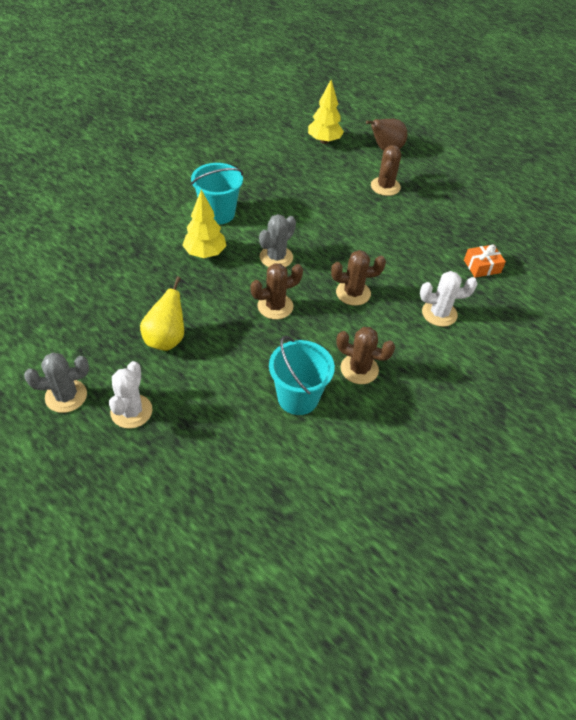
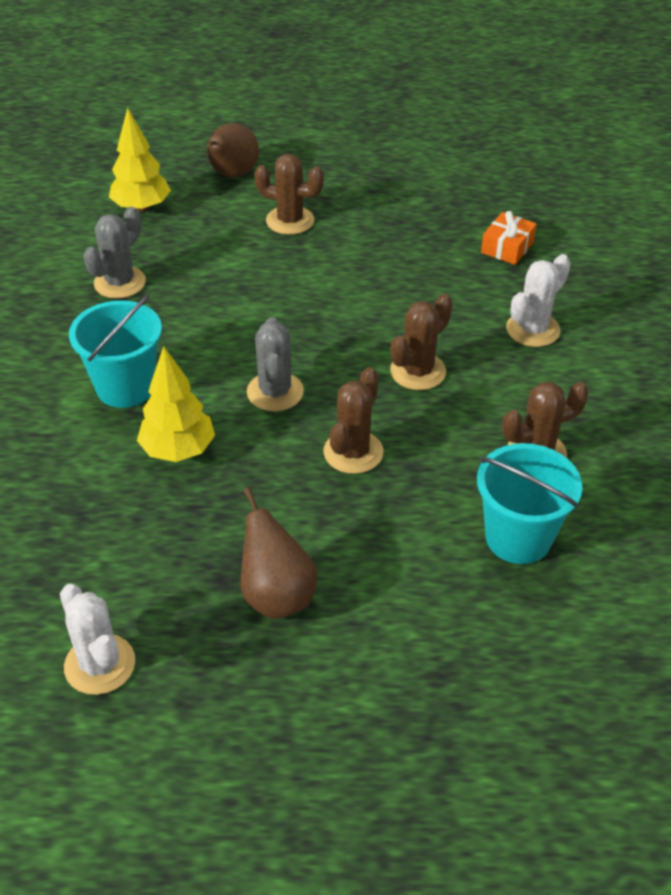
camera: 40 degrees left, 5 degrees down
(66, 396) = (246, 777): grey cactus -> grey cactus (120, 283)
(131, 411) = (357, 720): white cactus -> white cactus (100, 664)
(166, 339) = (276, 595): yellow pear -> brown pear
(385, 186) = (290, 221): brown cactus -> brown cactus turned 45 degrees counterclockwise

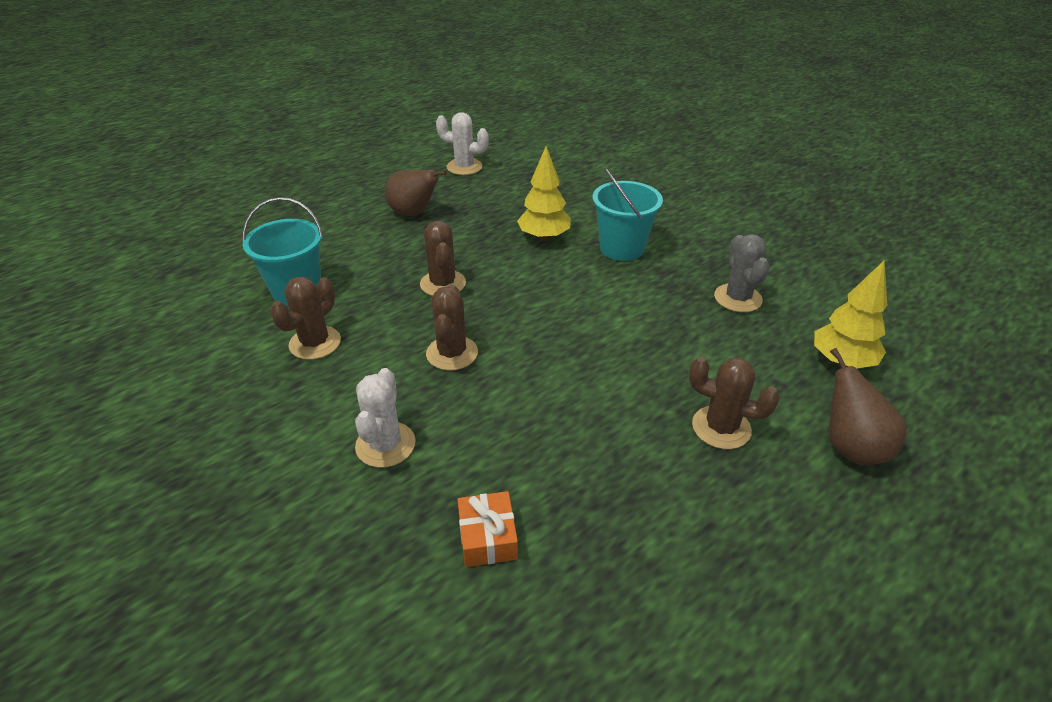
camera: 140 degrees right, 5 degrees down
(275, 392) = (533, 290): grey cactus -> none
(290, 221) = (721, 427): brown cactus -> brown cactus turned 45 degrees clockwise

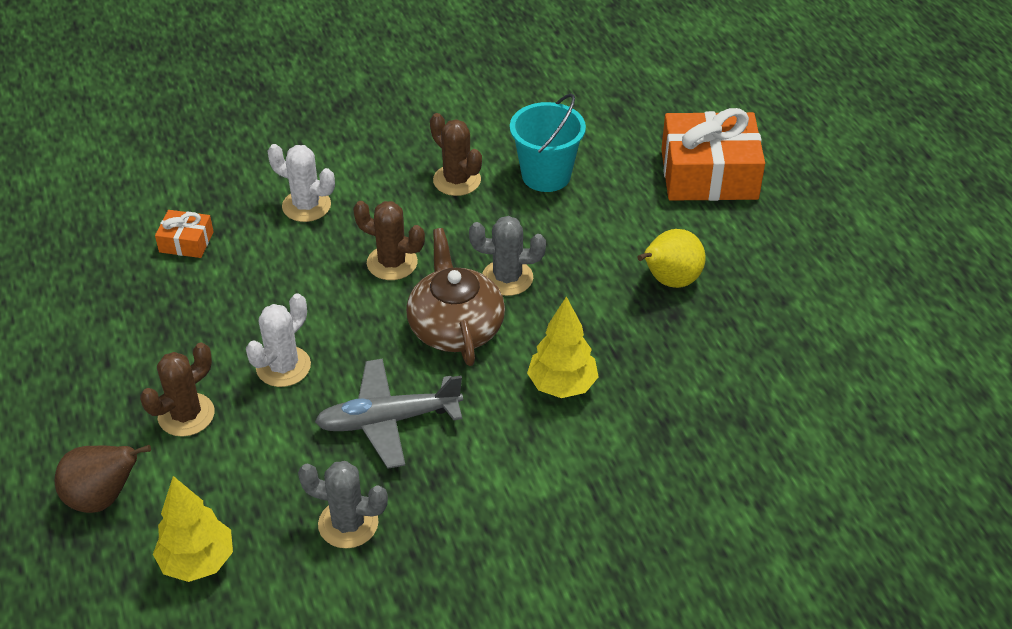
camera: 110 degrees right, 5 degrees up
(281, 214) = (709, 174): none -> orange gift
(414, 213) = (669, 281): brown pear -> yellow pear
(443, 284) = (507, 278): brown cactus -> grey cactus
(464, 167) = (785, 354): white cactus -> white cactus (283, 367)
(514, 297) = (455, 327): none -> brown teapot
(621, 248) = (503, 453): turquoise bucket -> none
(633, 305) = (388, 420): none -> grey plane

